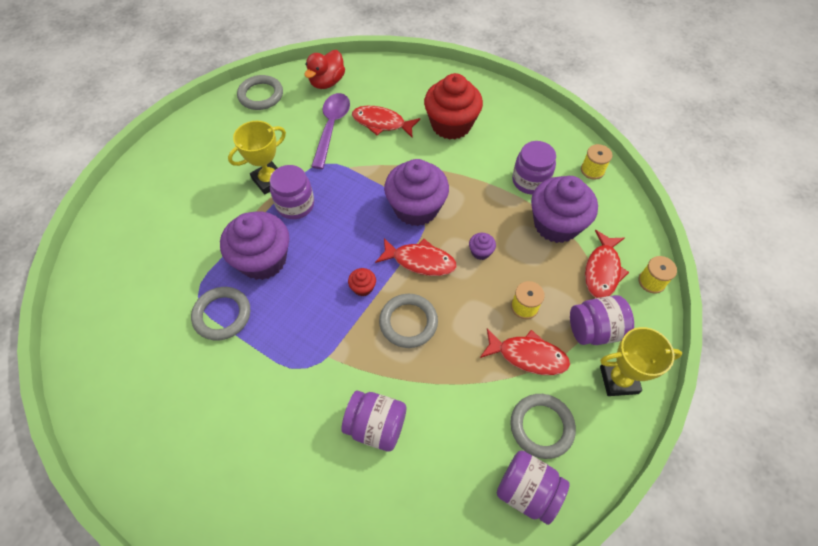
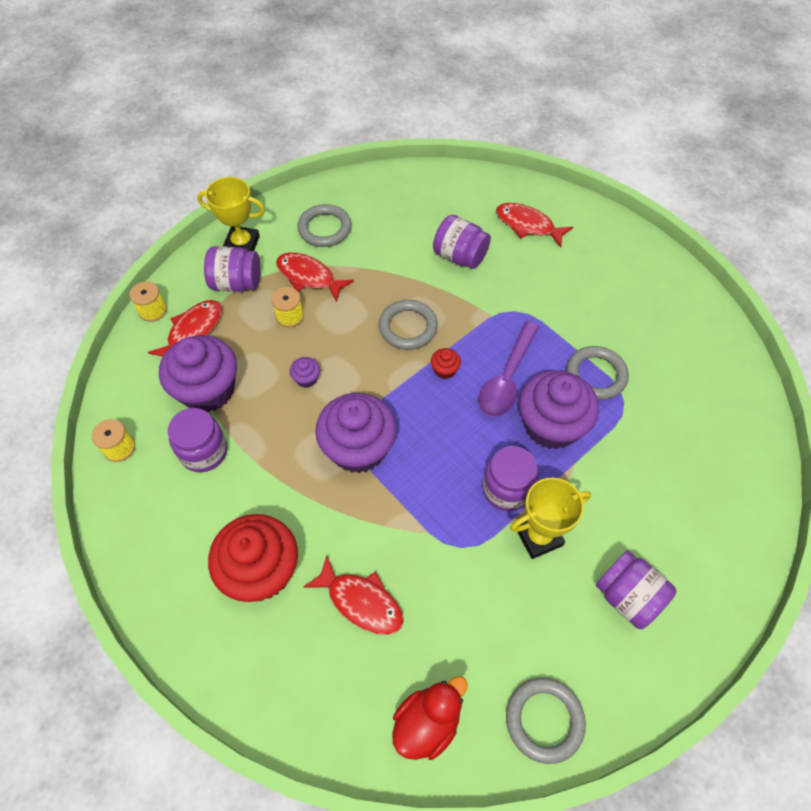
camera: 165 degrees left, 0 degrees up
(331, 128) = (438, 612): purple spoon -> purple spoon (507, 378)
(420, 261) = (375, 383): red fish -> red fish (527, 225)
(527, 491) = (356, 197): purple jar -> purple jar (628, 596)

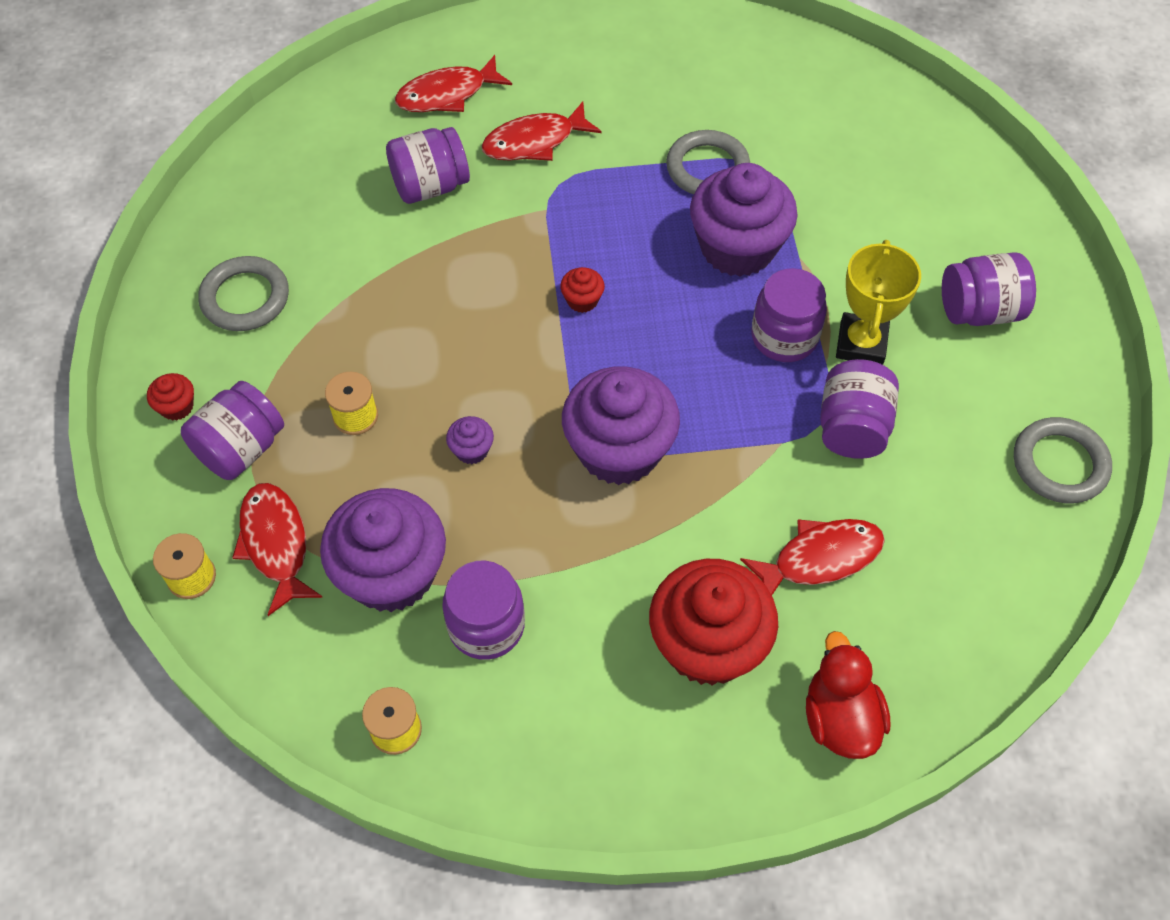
camera: 55 degrees left, 0 degrees up
(242, 244) = (177, 407): yellow trophy -> red cupcake
(309, 277) = (310, 360): red fish -> red fish (534, 142)
(408, 327) = (488, 300): grey ring -> none
(427, 723) = (999, 572): red duck -> red duck (839, 718)
(470, 567) = (852, 427): none -> purple jar
(507, 378) = (644, 248): purple spoon -> none

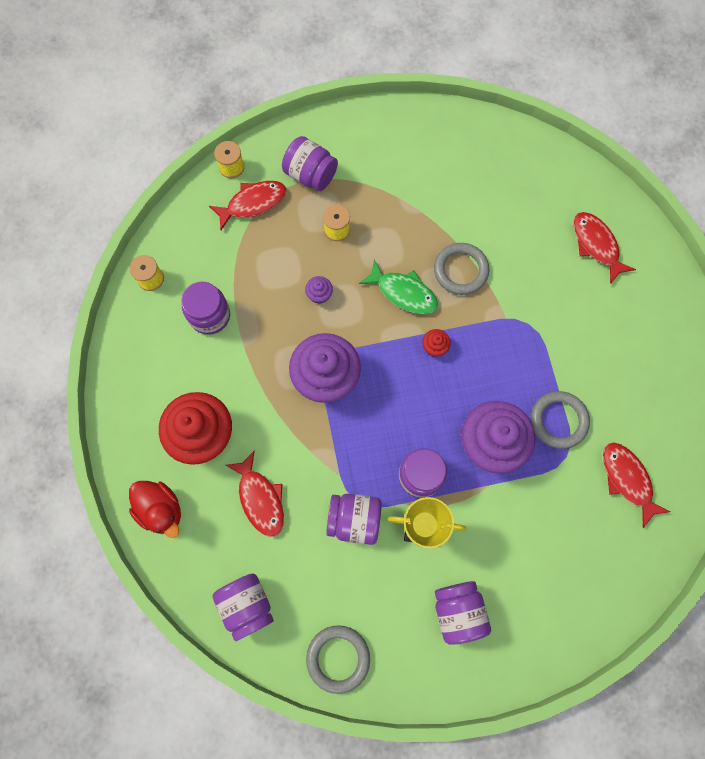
camera: 85 degrees right, 15 degrees up
(177, 407) = (335, 138): red cupcake -> none
(245, 298) = (413, 157): grey ring -> grey ring (460, 270)
(391, 573) = (239, 263): purple cupcake -> none
(430, 186) = (514, 245): purple jar -> purple jar (247, 605)
(486, 332) = (403, 293): none -> green fish
(534, 142) = (563, 305): red fish -> red fish (627, 479)
(839, 718) = (161, 509): red duck -> red duck turned 60 degrees clockwise

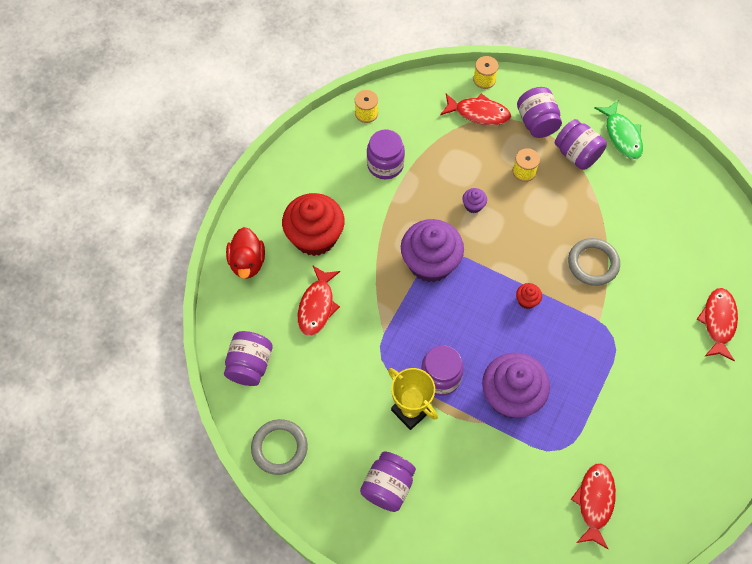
camera: 40 degrees right, 10 degrees down
(354, 519) = (368, 369): purple jar -> purple jar (577, 154)
(403, 293) = (536, 248): green fish -> green fish (621, 135)
(558, 420) = (577, 420): grey ring -> none

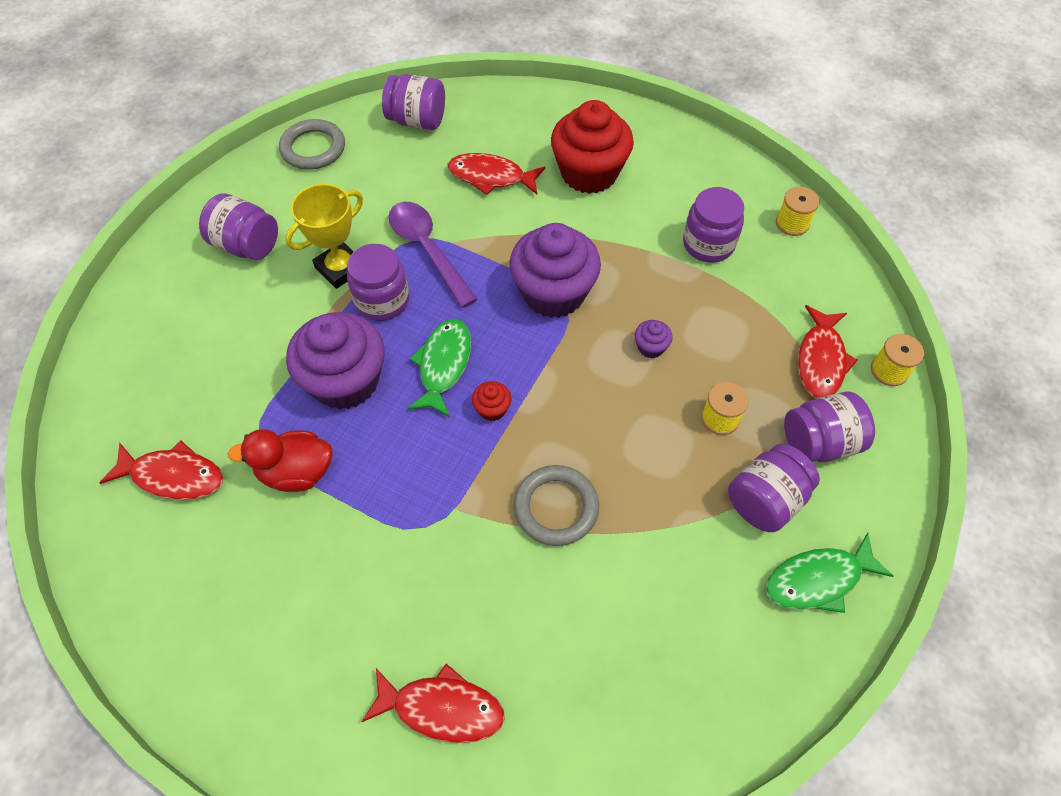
camera: 90 degrees right, 5 degrees down
(247, 262) = (551, 113): red duck -> red duck (296, 472)
(392, 348) = (428, 250): none -> purple spoon
(494, 332) = (443, 365): none -> green fish

